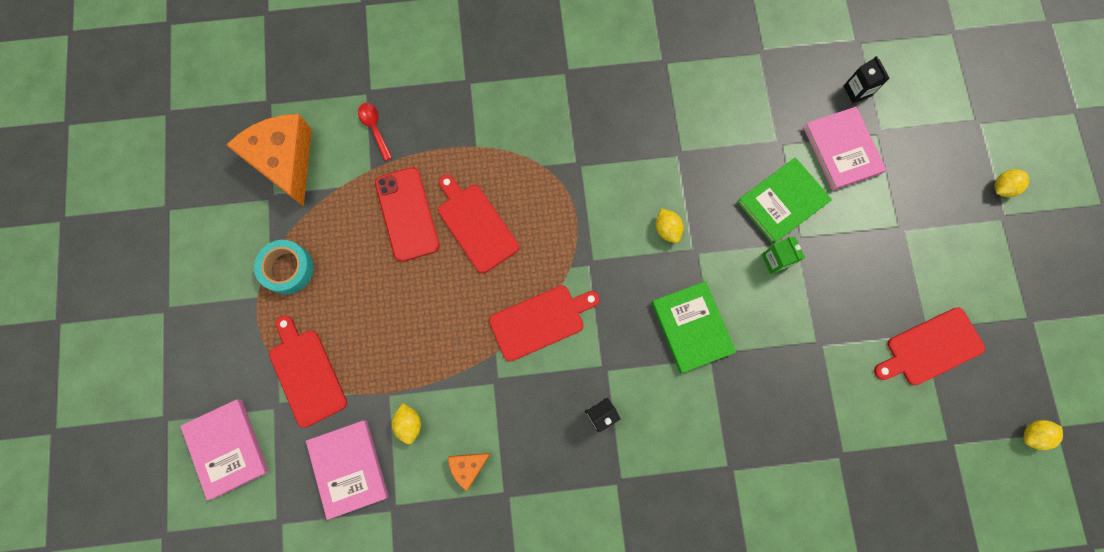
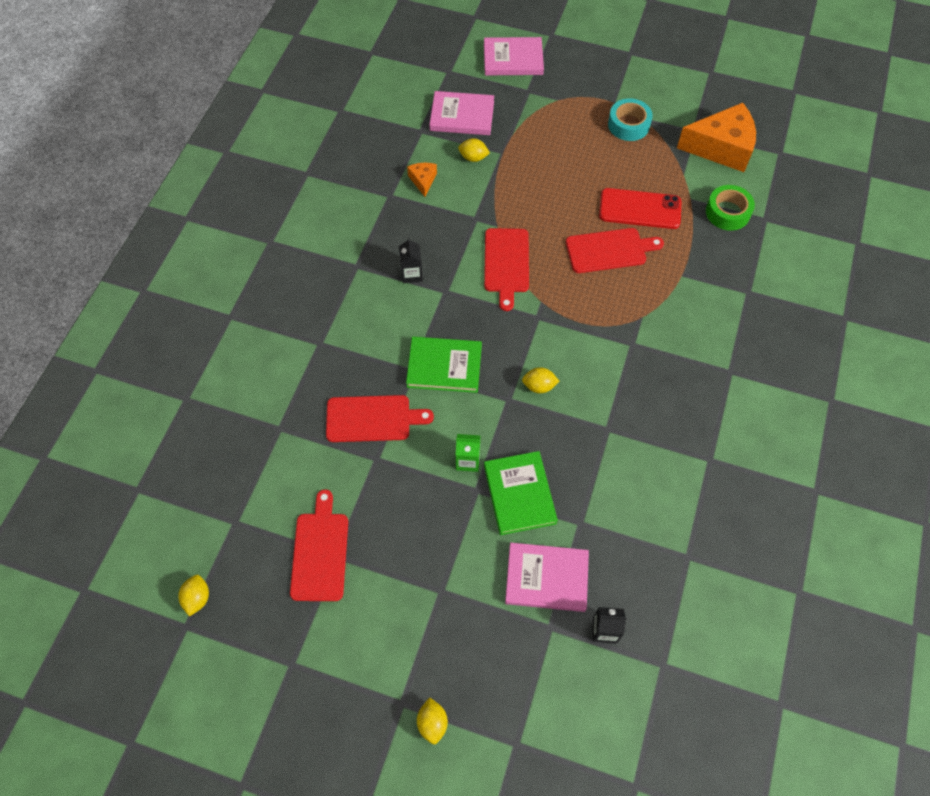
camera: 115 degrees right, 15 degrees down
(306, 374) = (542, 113): red cutting board -> red cutting board (372, 419)
(374, 128) = (727, 212): red spoon -> green tape

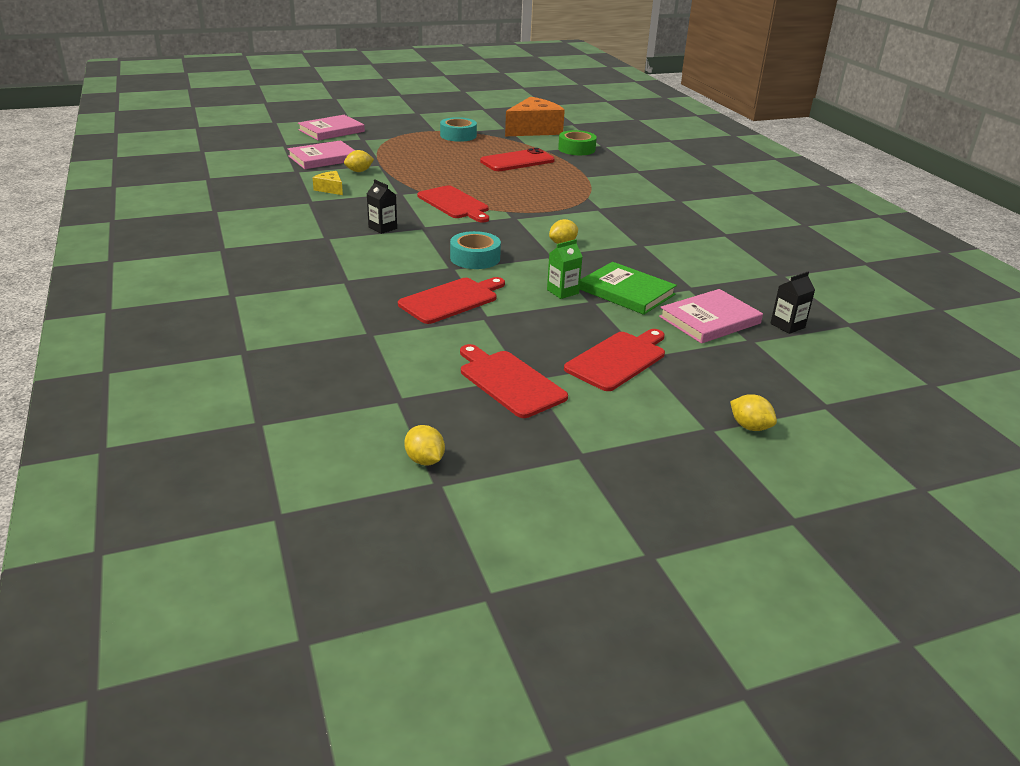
camera: 40 degrees left, 30 degrees down
(423, 181) = (330, 189): orange cheese -> yellow cheese
(444, 366) = (475, 258): green book -> turquoise tape
(609, 250) = (522, 180): red cutting board -> red cutting board (618, 359)

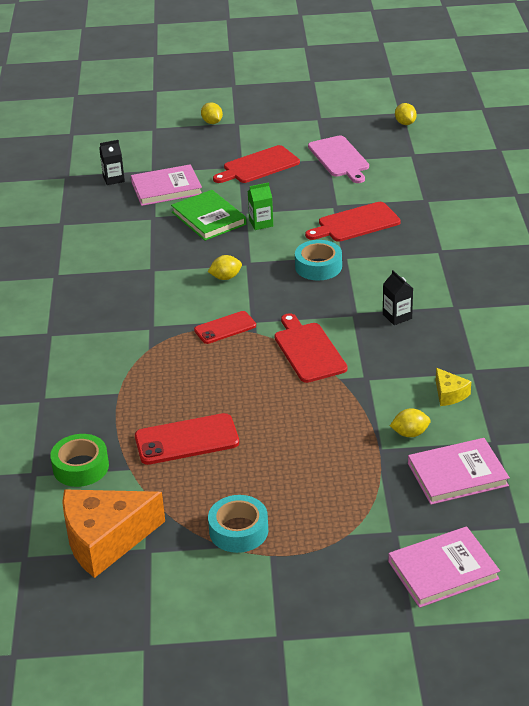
camera: 160 degrees left, 5 degrees up
(509, 382) = (339, 158): red cutting board -> pink cutting board
(535, 212) = (225, 328): none -> red phone

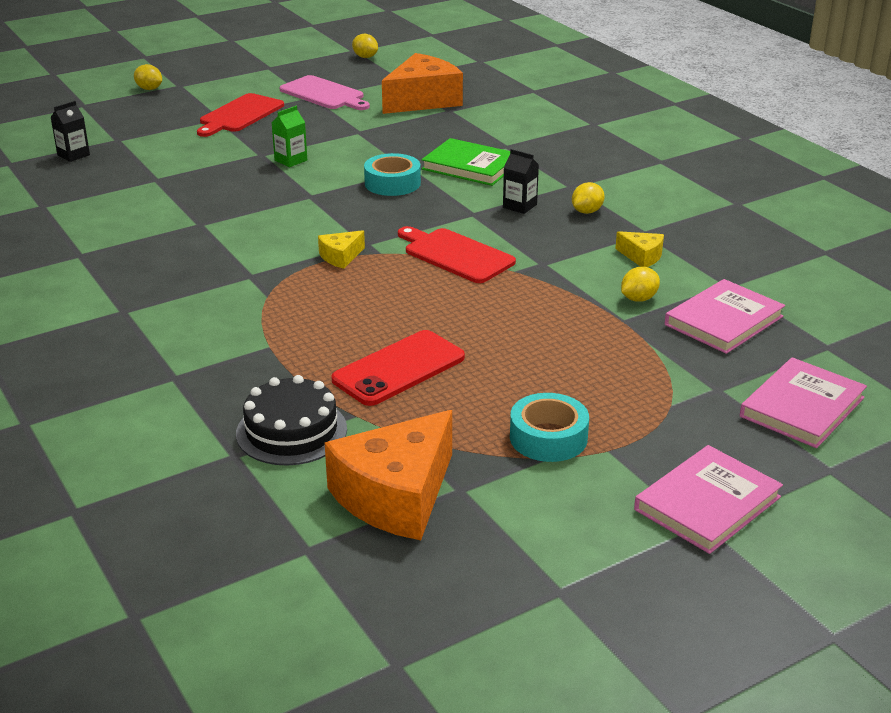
camera: 30 degrees left, 5 degrees down
(81, 467) = (291, 431): green tape -> black cake
(166, 188) = (148, 151): pink book -> pink book (707, 503)
(209, 218) = (225, 167): green book -> green book (470, 166)
(225, 328) = (341, 257): red phone -> yellow cheese
(226, 277) = (296, 213): yellow lemon -> yellow lemon (587, 211)
(356, 223) = (396, 141): red cutting board -> none
(413, 183) = (422, 100): none -> orange cheese

